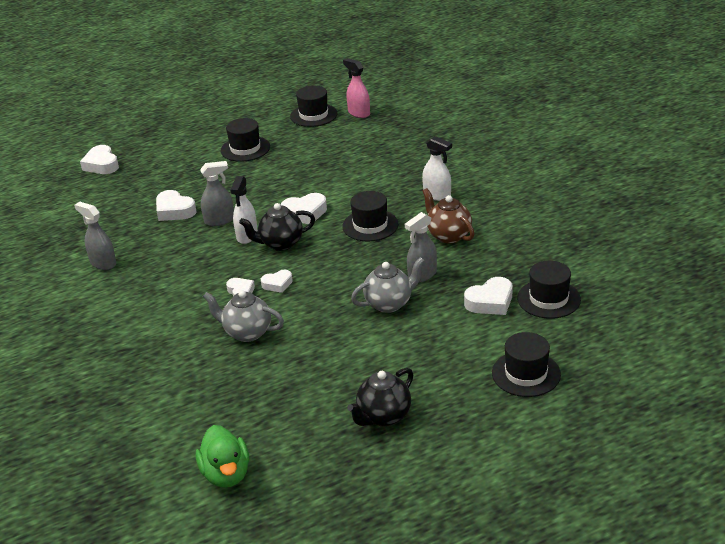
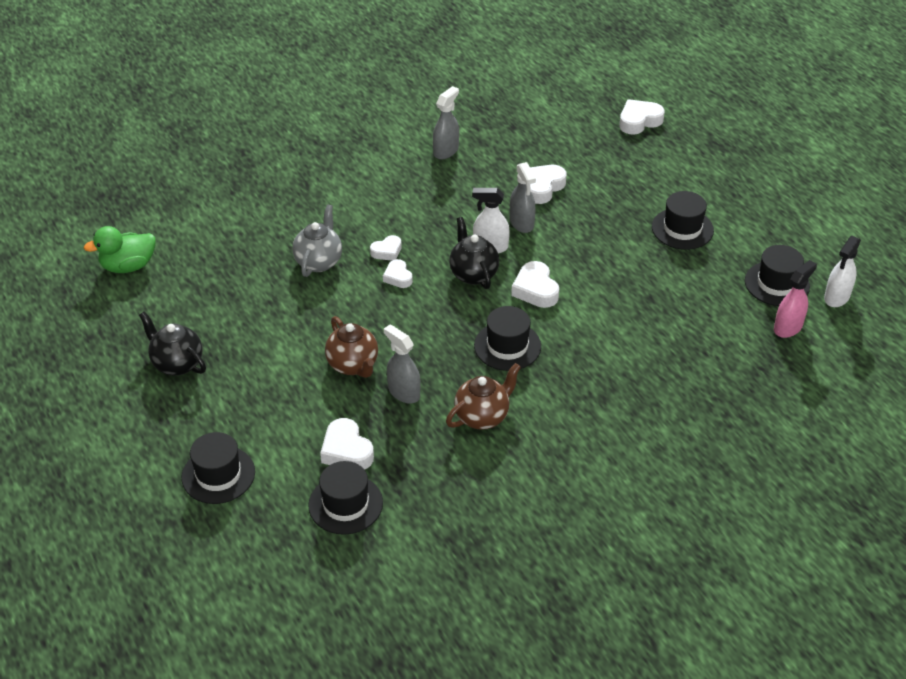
camera: 85 degrees right, 10 degrees up
(389, 304) = (353, 365): grey teapot -> brown teapot
(437, 195) = (575, 407): white spray bottle -> white spray bottle (836, 297)

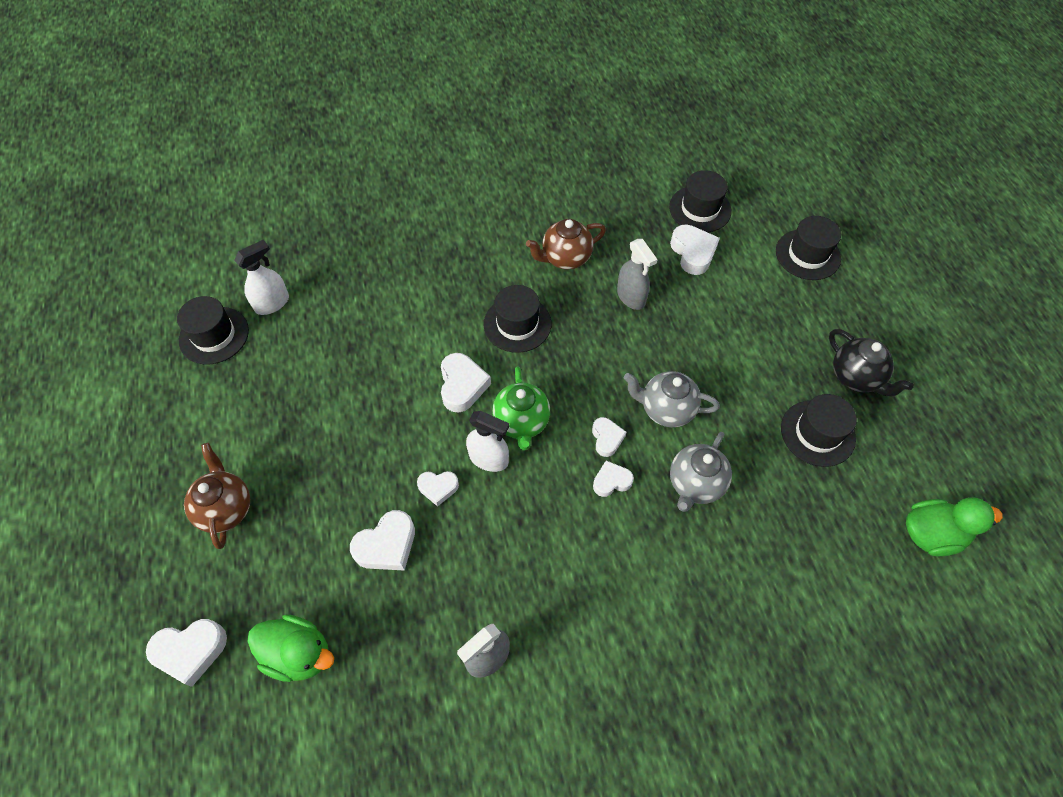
camera: 165 degrees left, 15 degrees up
(351, 306) = (666, 409): none -> grey teapot
(353, 365) = (674, 336): brown teapot -> brown teapot (226, 508)
(473, 274) = (521, 422): black teapot -> green teapot
(521, 223) = (438, 488): grey spray bottle -> white heart
(569, 132) = (299, 653): none -> green duck
(682, 229) = (260, 432): black hat -> black hat (817, 433)
(788, 327) = (241, 284): pink spray bottle -> none
(836, 297) = (170, 306): white spray bottle -> white spray bottle (272, 303)

